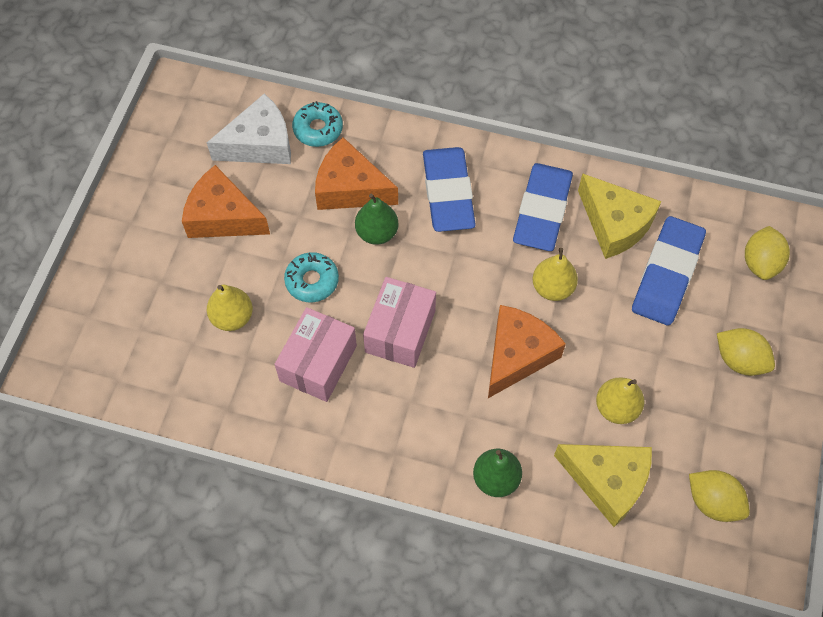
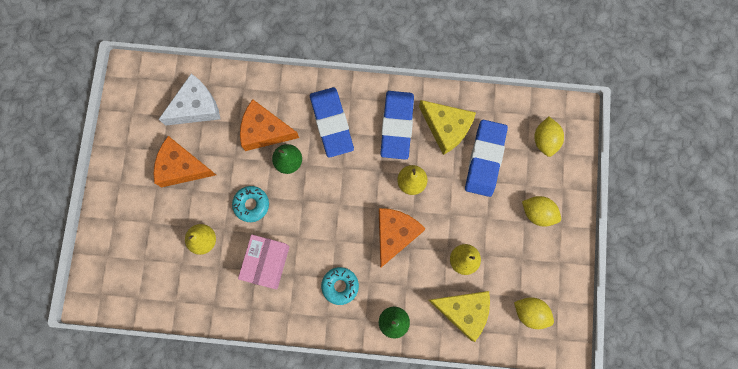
camera: 10 degrees left, 15 degrees up
(318, 129) = (234, 88): turquoise donut -> turquoise donut (340, 286)
(400, 331) = (316, 231): pink box -> none

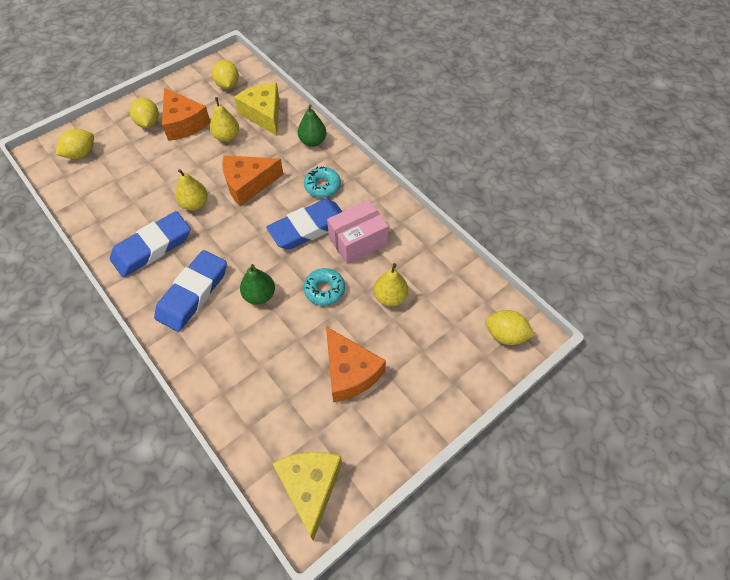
camera: 135 degrees left, 20 degrees down
(105, 283) = (505, 335): none -> yellow lemon
(196, 107) = (282, 416): white cheese -> none
(264, 131) = (249, 337): orange cheese -> orange cheese (184, 123)
(446, 128) = (124, 215): yellow cheese -> yellow cheese (310, 487)
(485, 159) = (131, 176): blue eraser -> blue eraser (308, 228)

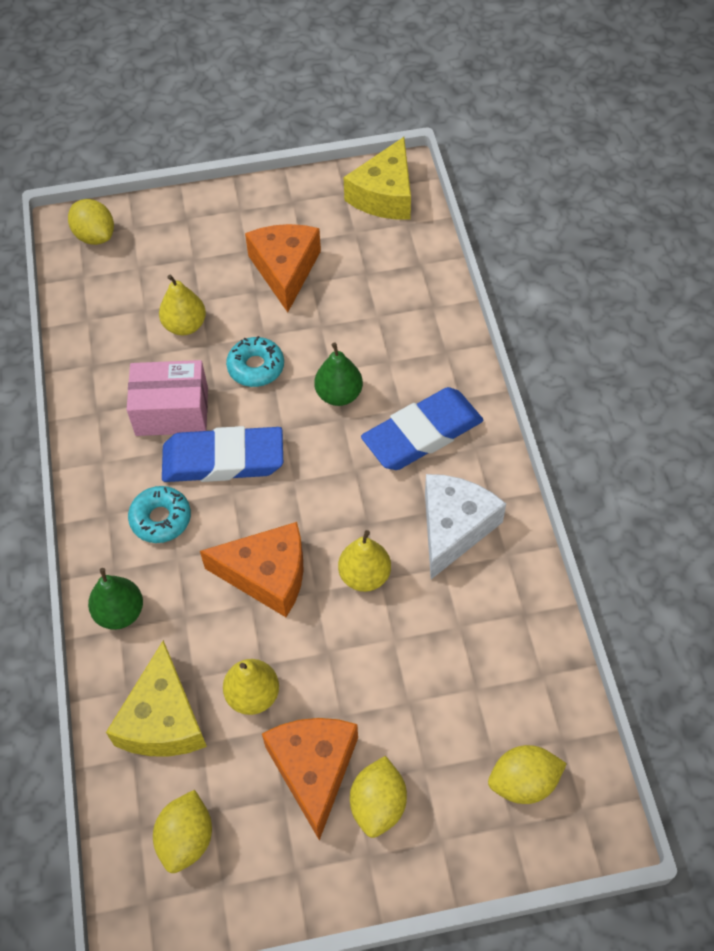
camera: 150 degrees left, 0 degrees up
(152, 247) = (454, 527): blue eraser -> white cheese

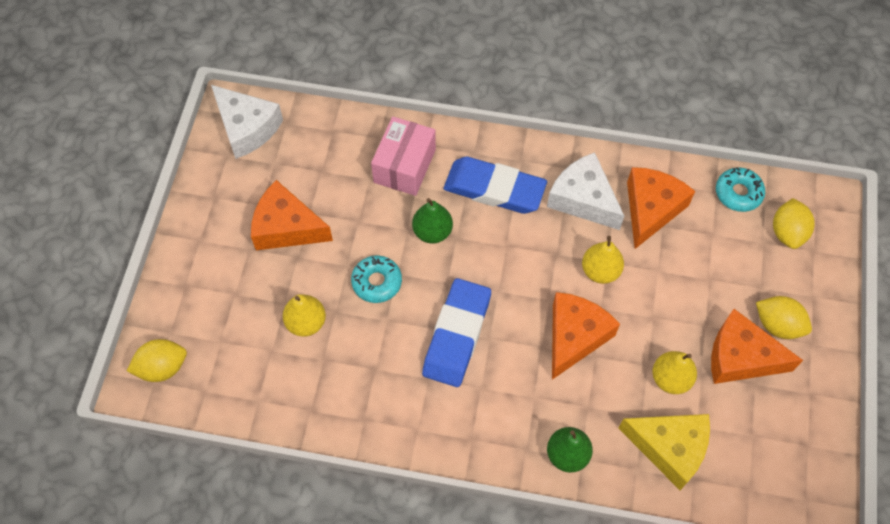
camera: 70 degrees left, 5 degrees up
(161, 519) = (493, 399): turquoise donut -> turquoise donut (738, 193)
(172, 411) = (391, 359): pink box -> pink box (404, 166)
(186, 839) = (767, 459): yellow lemon -> none
(384, 195) = (247, 128): yellow cheese -> white cheese
(422, 434) = (494, 189): blue eraser -> blue eraser turned 60 degrees counterclockwise
(477, 606) = (651, 209): none -> orange cheese

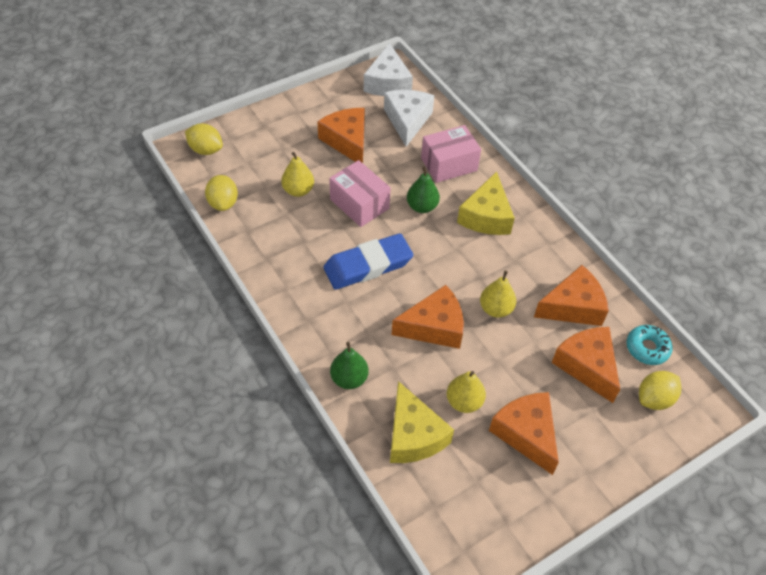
camera: 45 degrees right, 10 degrees down
(377, 282) = (359, 204): turquoise donut -> pink box
(494, 189) = (486, 216): blue eraser -> yellow cheese
(583, 199) = (535, 265): white cheese -> white cheese (407, 121)
(716, 253) = (587, 366): none -> orange cheese
(778, 325) = (576, 441): yellow lemon -> yellow lemon (223, 203)

